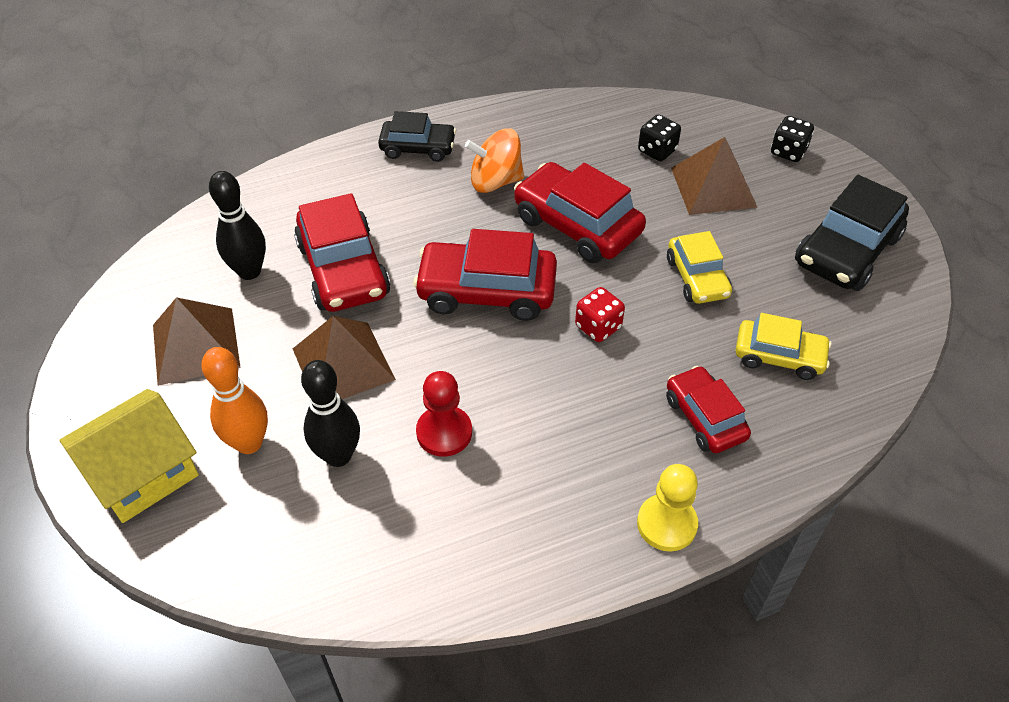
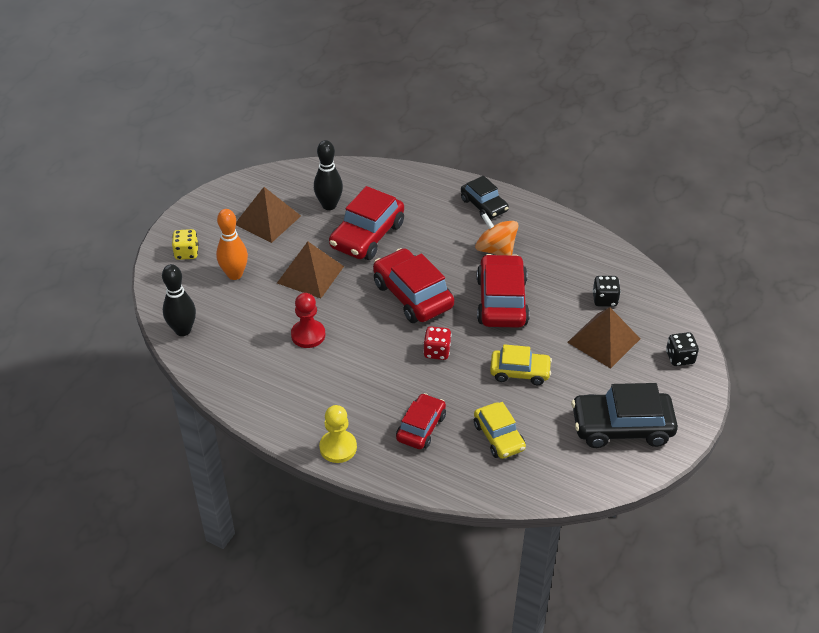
camera: 50 degrees right, 5 degrees down
(142, 473) = (186, 253): yellow house -> yellow dice
(338, 455) = (258, 307): black bowling pin -> black bowling pin (183, 330)
(697, 278) = (520, 372): yellow car -> yellow car turned 120 degrees counterclockwise

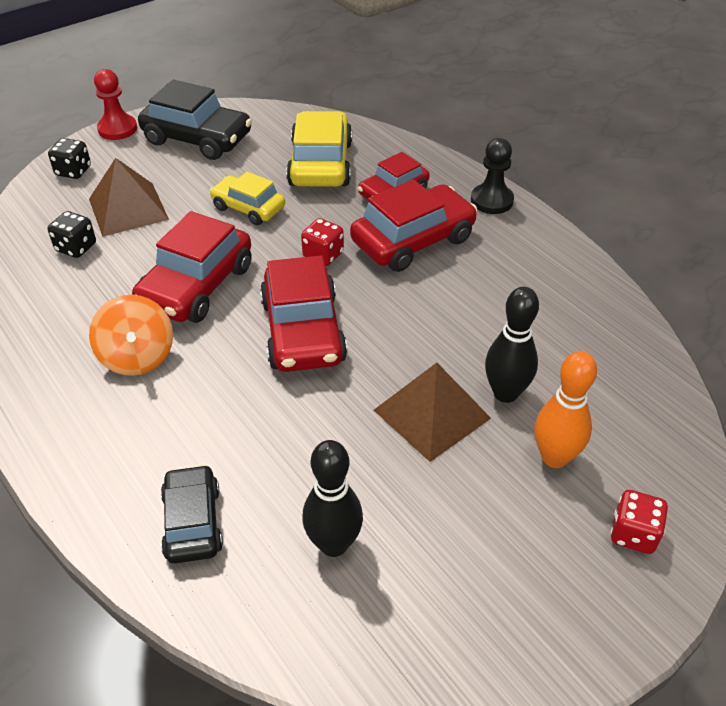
camera: 155 degrees left, 0 degrees up
(183, 330) = (655, 390): black bowling pin -> black bowling pin (505, 393)
(186, 253) = (633, 534): yellow dice -> red dice
(267, 220) = (462, 554): brown pyramid -> none
(308, 335) = (474, 325): red pawn -> red pawn (117, 129)
(338, 447) = (492, 200): yellow pawn -> black pawn
(367, 235) = (305, 452): red car -> red car (413, 240)
(484, 205) = (81, 439): black car -> black car (192, 522)
(499, 437) = (320, 164): yellow car -> yellow car, size x1.61

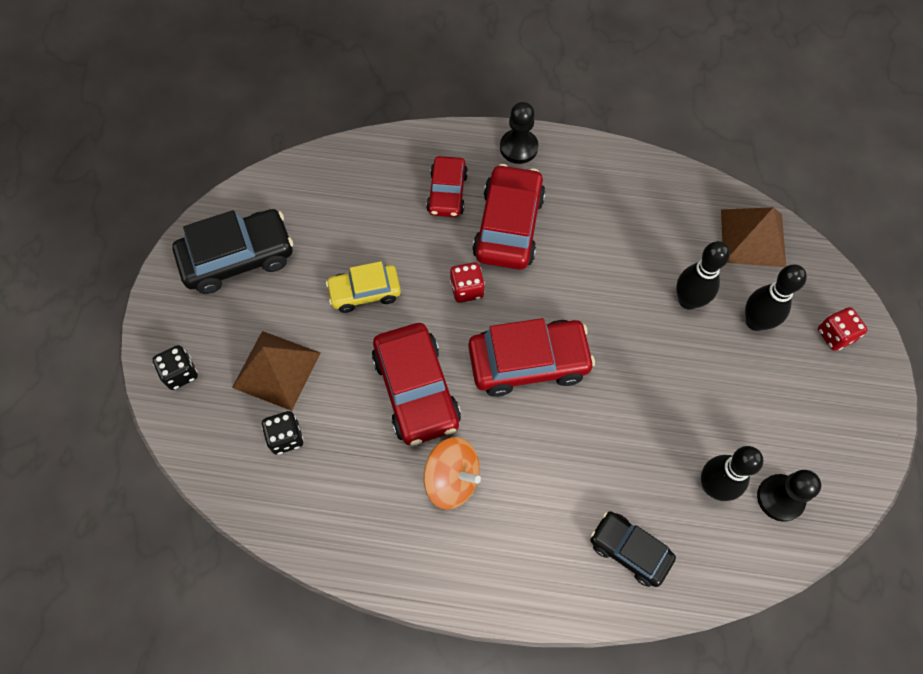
camera: 45 degrees left, 20 degrees up
(117, 129) = (156, 302): red pawn -> none
(303, 331) = (528, 362): red car -> red car turned 45 degrees counterclockwise
(320, 164) = (365, 207): yellow car -> none
(386, 613) = (780, 498): none -> black pawn
(432, 414) = (667, 353): brown pyramid -> brown pyramid (752, 237)
(554, 457) = (755, 322): orange bowling pin -> black bowling pin

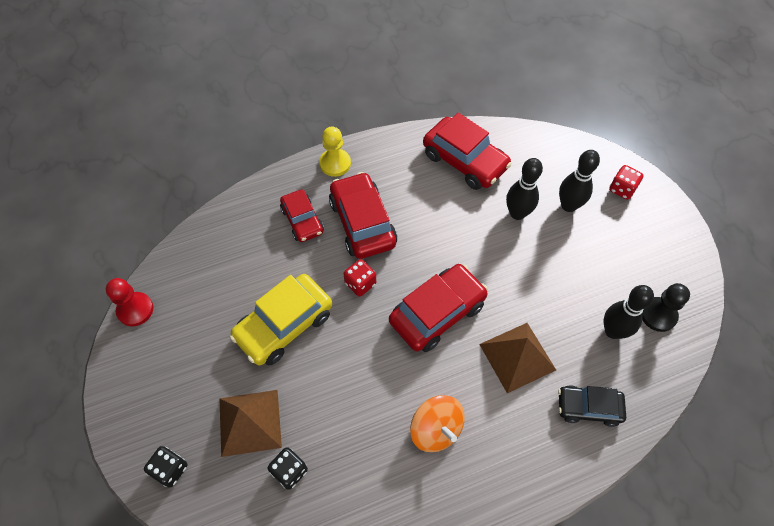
camera: 30 degrees left, 5 degrees down
(234, 203) = (135, 310): none -> red pawn
(238, 258) = (164, 351): black car -> none
(365, 292) = (284, 325): yellow car -> yellow car, size x1.61
(416, 390) = (369, 377): red car -> red car (465, 161)
(452, 479) = (436, 429): orange spinning top -> orange spinning top turned 60 degrees clockwise
(518, 147) = (335, 163): black pawn -> yellow pawn
(752, 237) = (531, 150): brown pyramid -> brown pyramid (517, 357)

